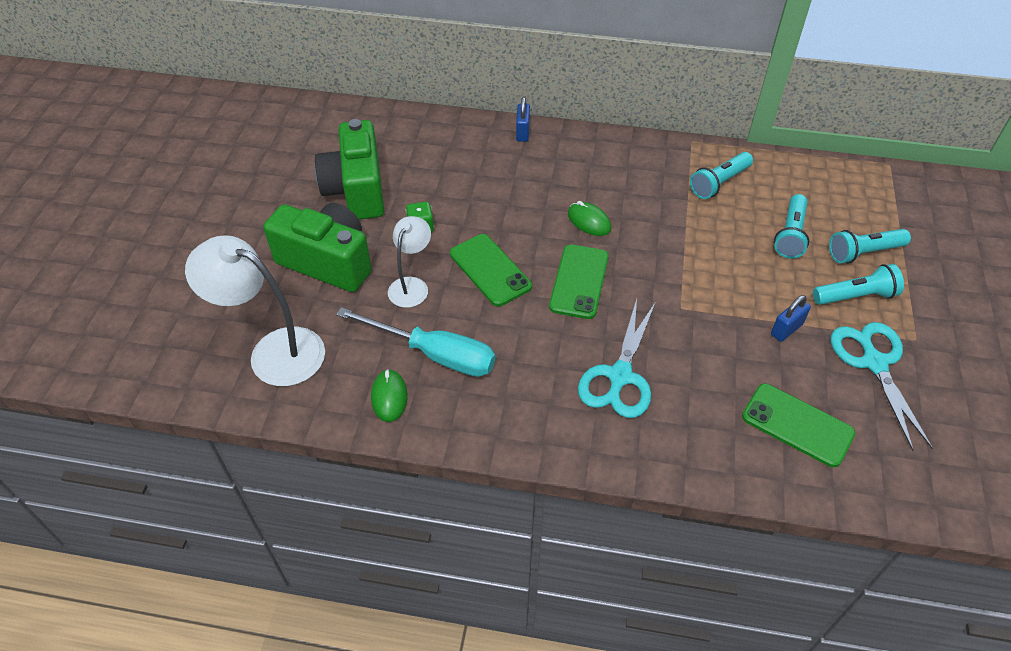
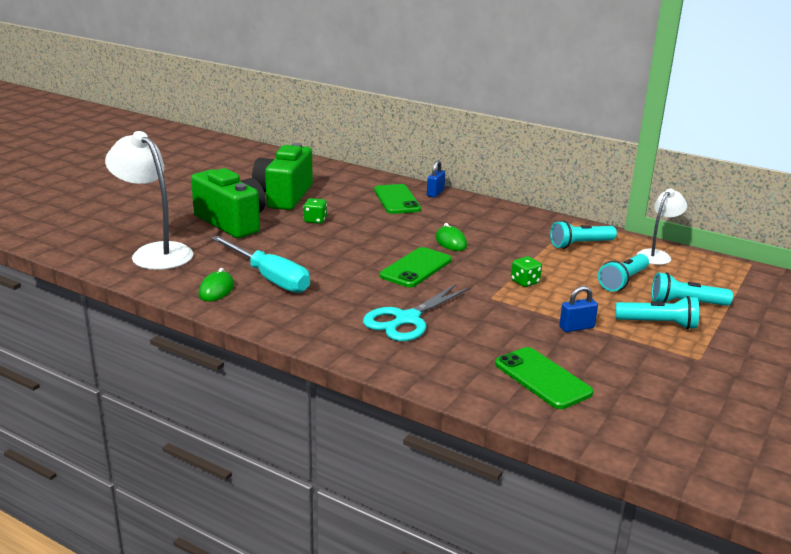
camera: 20 degrees right, 25 degrees down
(411, 285) = (283, 244): white lamp -> white lamp (657, 255)
(490, 270) = (349, 249): green phone -> green phone (396, 200)
(699, 269) = (525, 282): none -> green dice
(874, 363) = (646, 362): turquoise scissors -> none

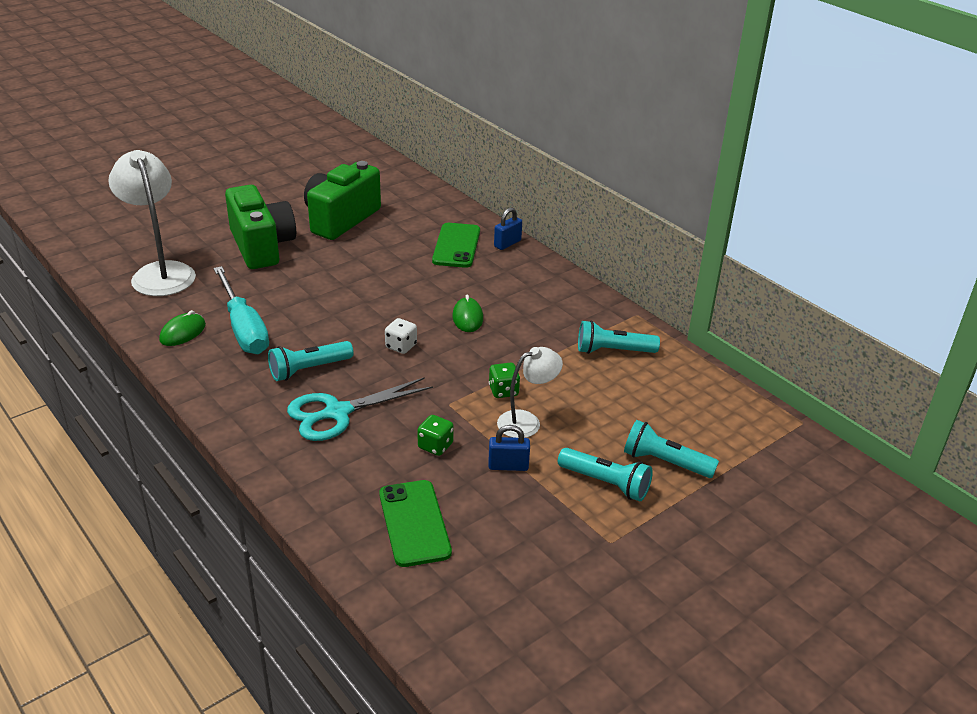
camera: 20 degrees right, 10 degrees up
(315, 220) = (347, 259): green dice -> green dice (435, 446)
(416, 268) = (401, 346): green phone -> white dice
(623, 281) = (617, 414): turquoise flashlight -> turquoise flashlight (308, 369)
(657, 255) = (693, 385): white lamp -> white lamp (527, 421)

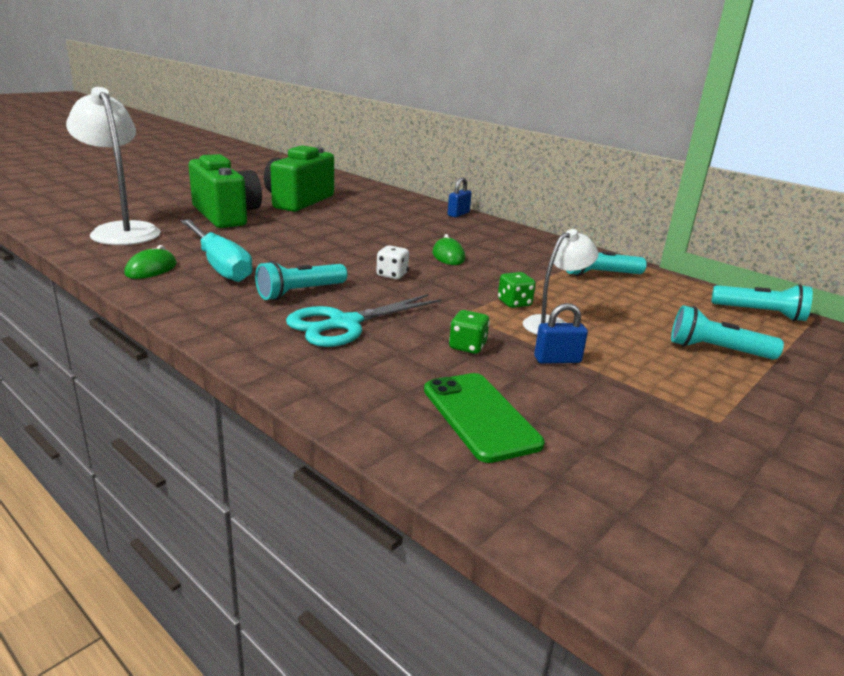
camera: 10 degrees left, 10 degrees down
(456, 246) = (413, 215): green phone -> none
(606, 483) = (671, 370): turquoise flashlight -> turquoise flashlight (760, 313)

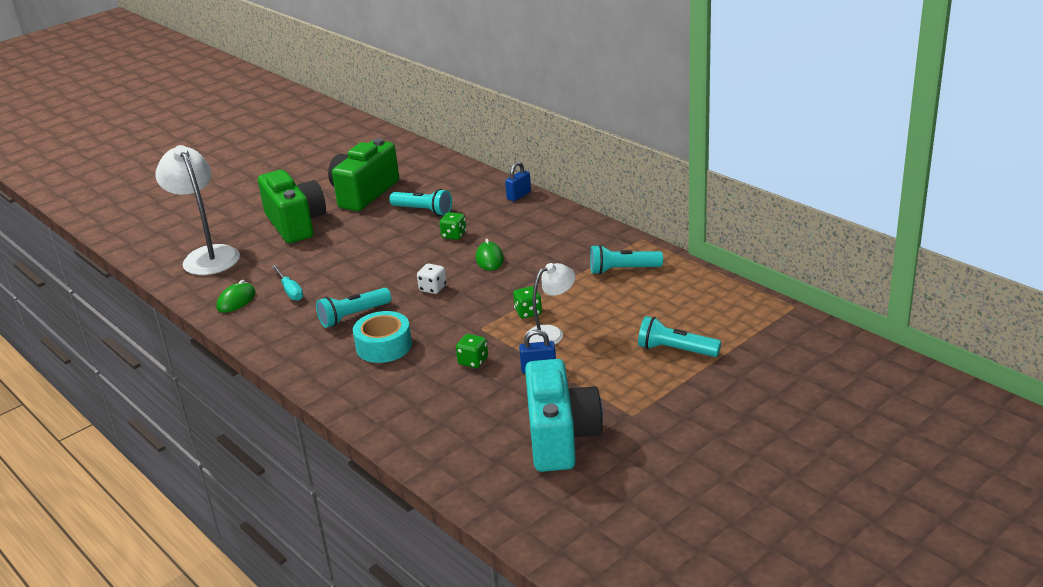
camera: 10 degrees right, 5 degrees up
(219, 265) = (290, 291): turquoise screwdriver -> turquoise screwdriver, size x0.53
(345, 324) = (384, 346): turquoise scissors -> turquoise tape
(402, 236) = (454, 235): none -> green dice
(480, 416) = (462, 420): green phone -> none
(637, 447) = (560, 437): none -> turquoise camera
(760, 313) = (745, 306): turquoise flashlight -> turquoise flashlight (423, 211)

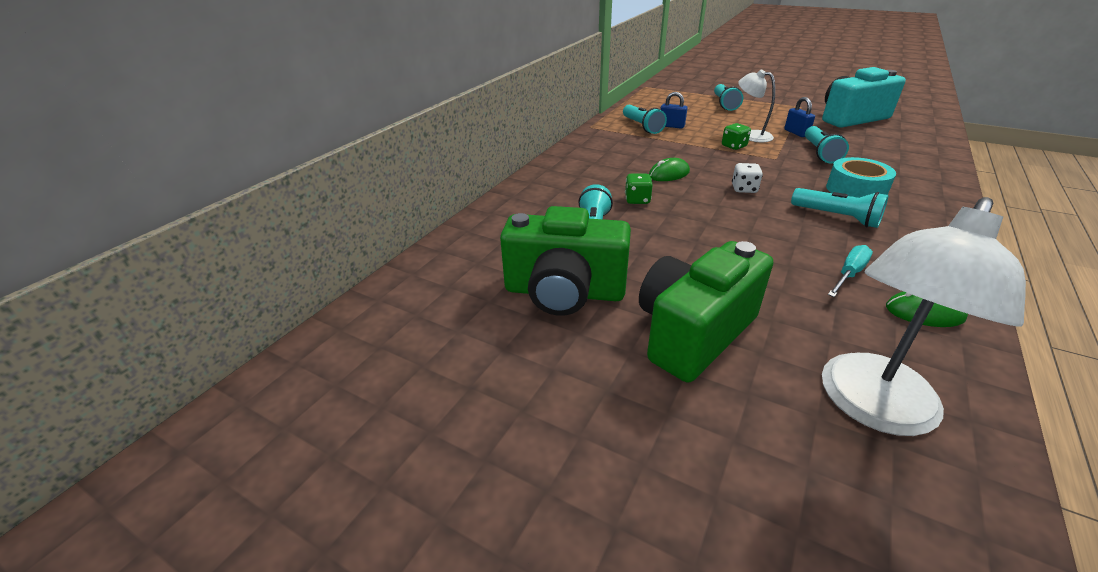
camera: 110 degrees left, 5 degrees up
(473, 361) = (820, 153): green dice -> turquoise flashlight
(519, 195) = (531, 183): blue padlock -> blue padlock (671, 126)

